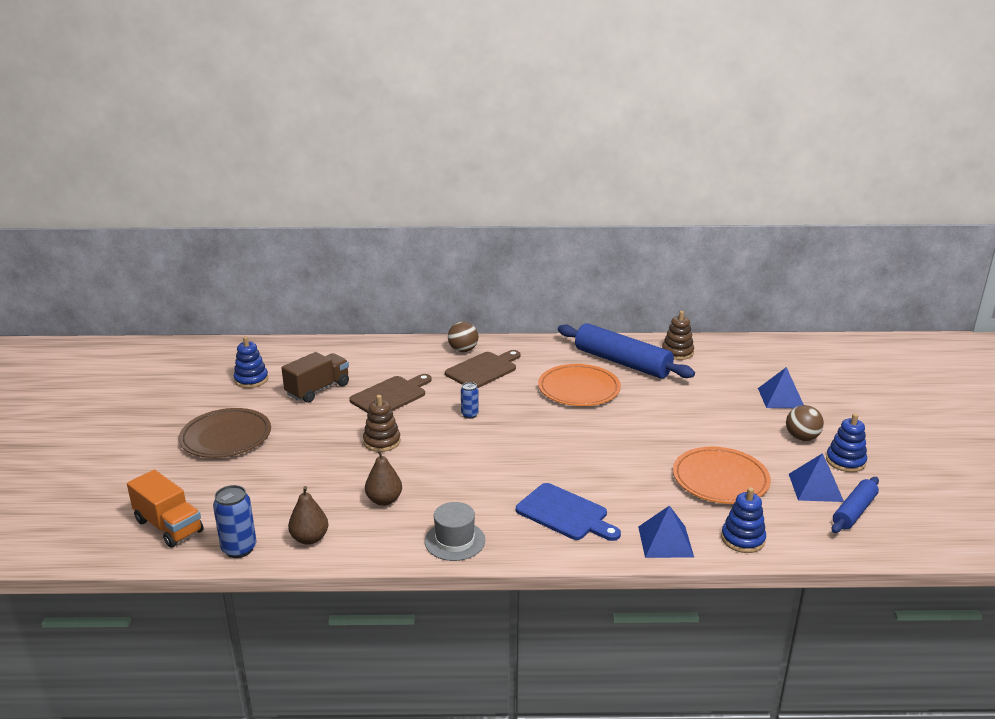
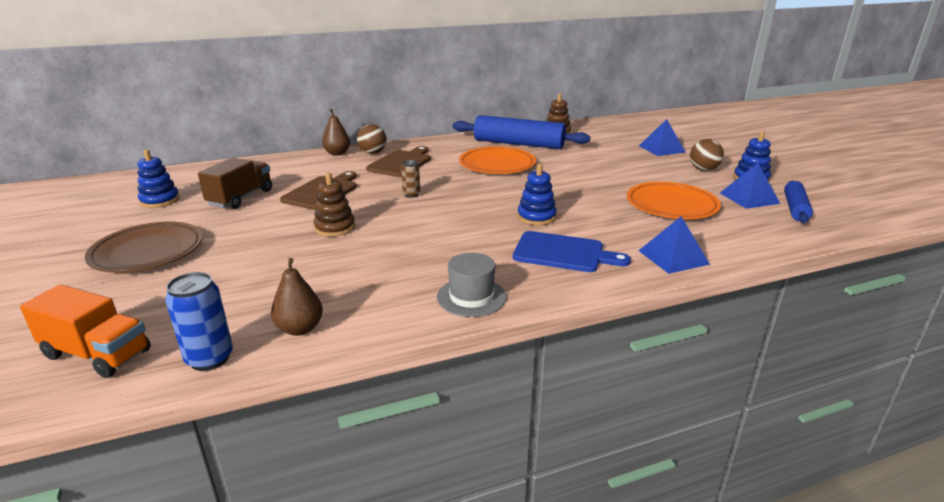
camera: 20 degrees left, 0 degrees up
(384, 500) = (368, 276): brown pear -> brown pear (337, 153)
(469, 415) = (411, 194): blue can -> brown can
(742, 539) = (735, 243): blue stacking toy -> blue stacking toy (536, 217)

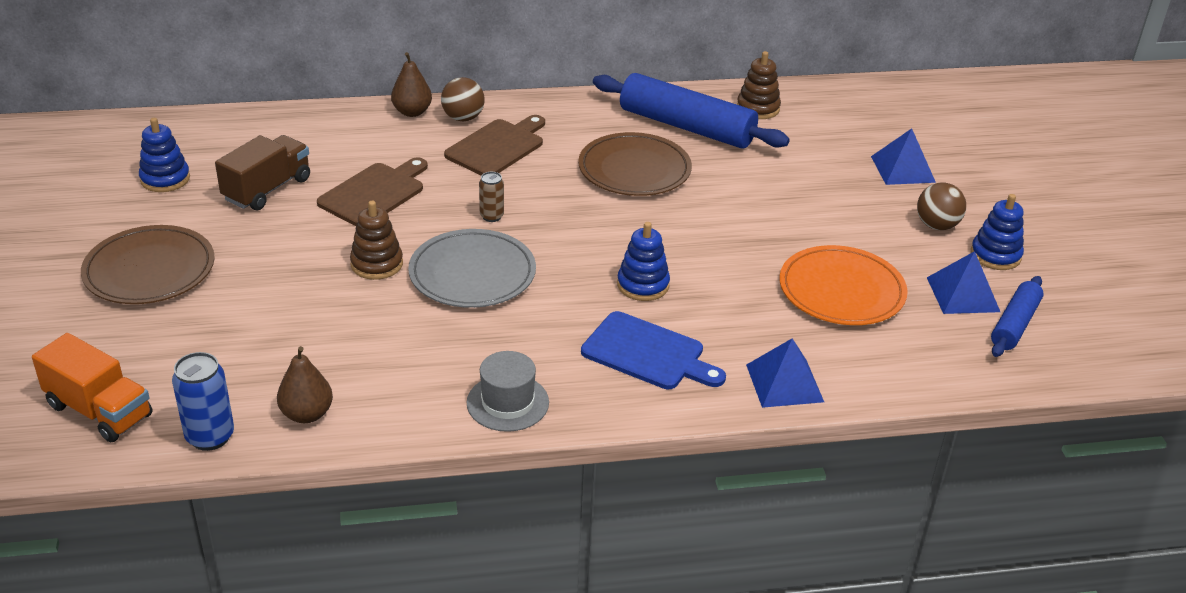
camera: 10 degrees right, 10 degrees up
(410, 225) = (472, 274): none -> grey plate
(497, 164) = (634, 169): orange plate -> brown plate

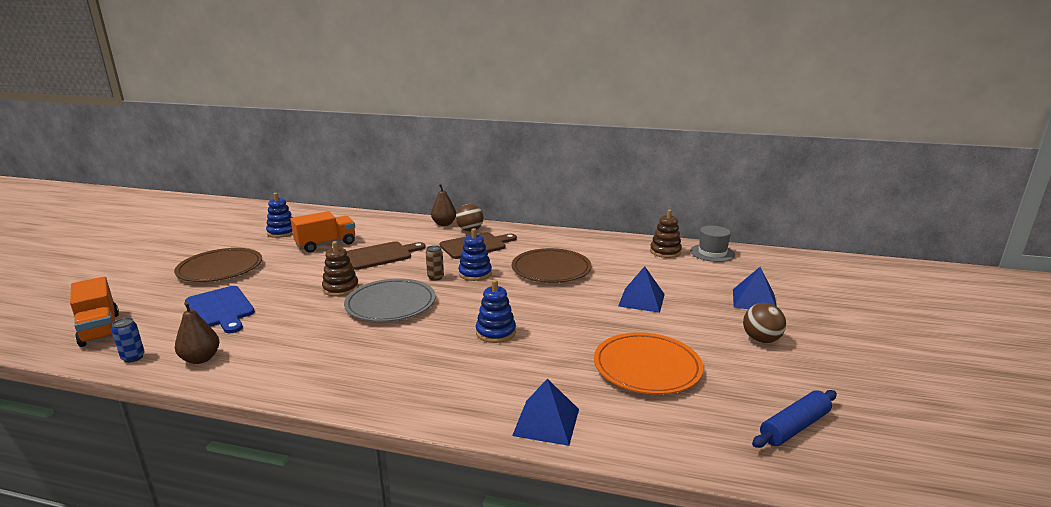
camera: 25 degrees right, 15 degrees down
(210, 437) = (133, 358): blue can -> blue can, size x0.61
(267, 189) = (326, 244): brown truck -> orange truck
(507, 402) = (328, 383): grey hat -> grey hat (712, 253)
(648, 353) = (458, 375): blue cutting board -> blue cutting board (221, 309)
(686, 126) = (607, 254): blue rolling pin -> none
(962, 294) = (755, 392): blue pyramid -> blue pyramid (641, 300)
(995, 255) = (804, 370): blue stacking toy -> blue stacking toy (475, 273)

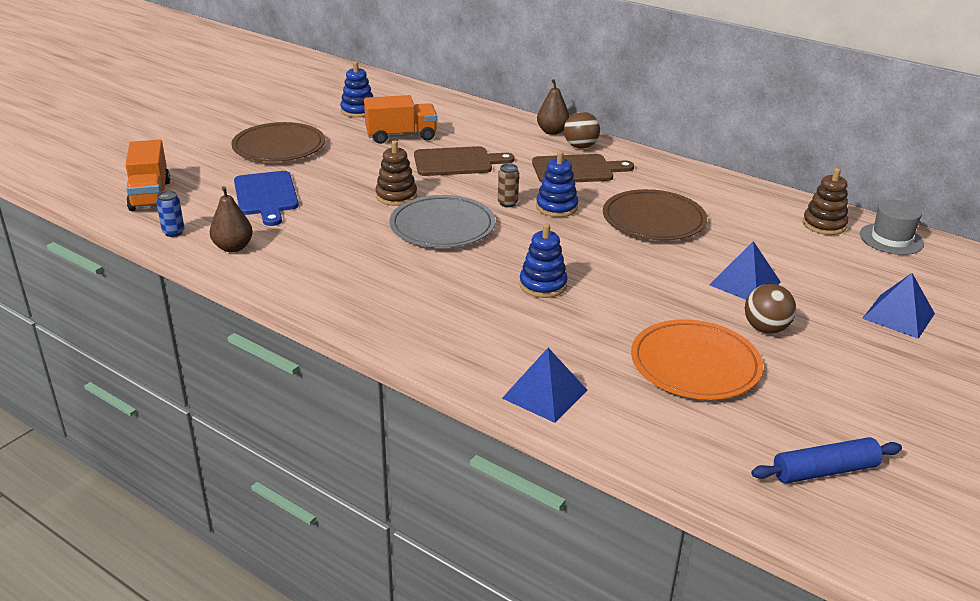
camera: 20 degrees right, 10 degrees up
(761, 340) = (865, 367): brown ball -> brown ball (765, 329)

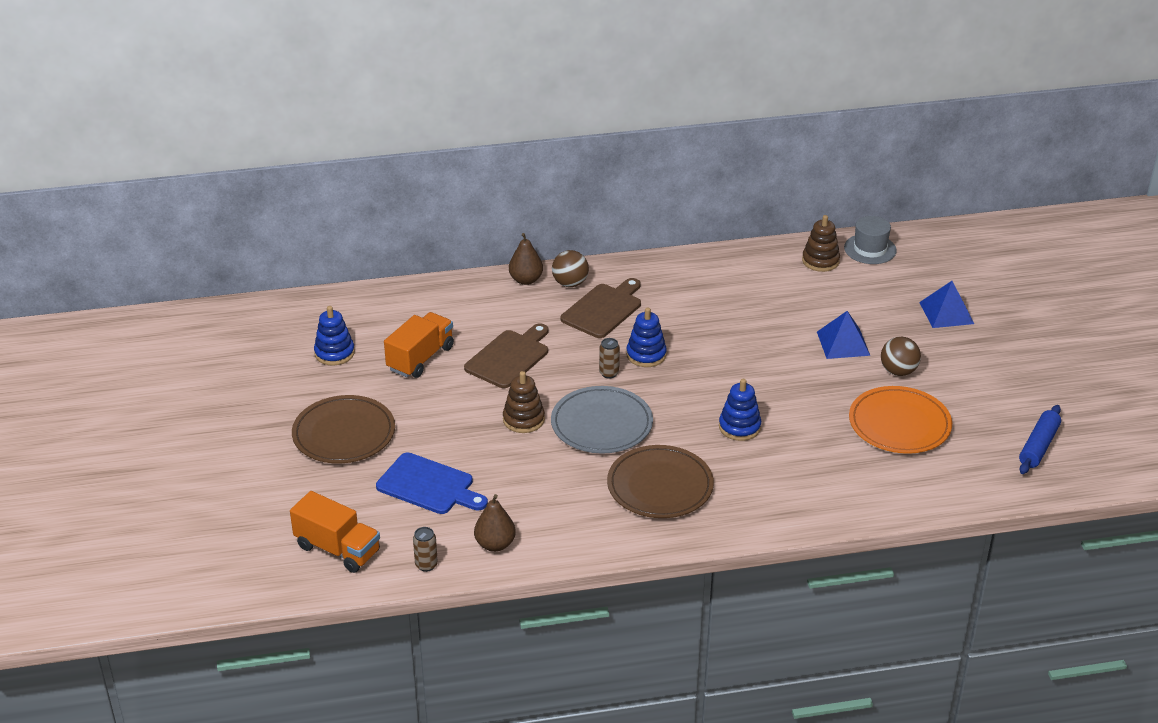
camera: 45 degrees left, 5 degrees up
(173, 232) = (426, 565): blue can -> brown can
(545, 394) = (858, 502): blue pyramid -> none
(653, 220) = (721, 325): brown plate -> brown plate (660, 486)

